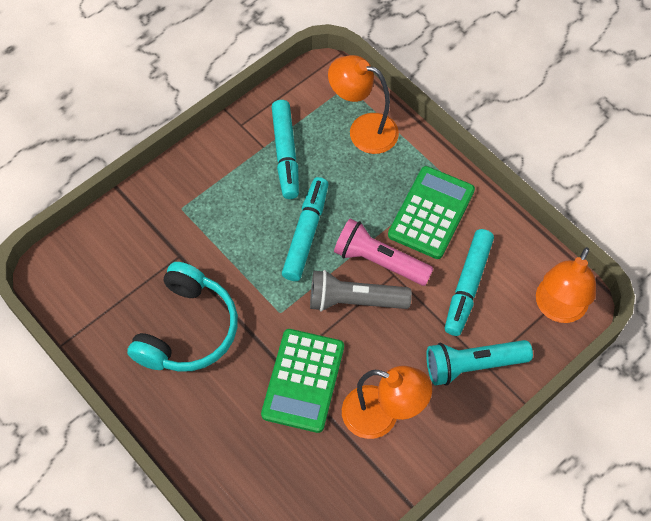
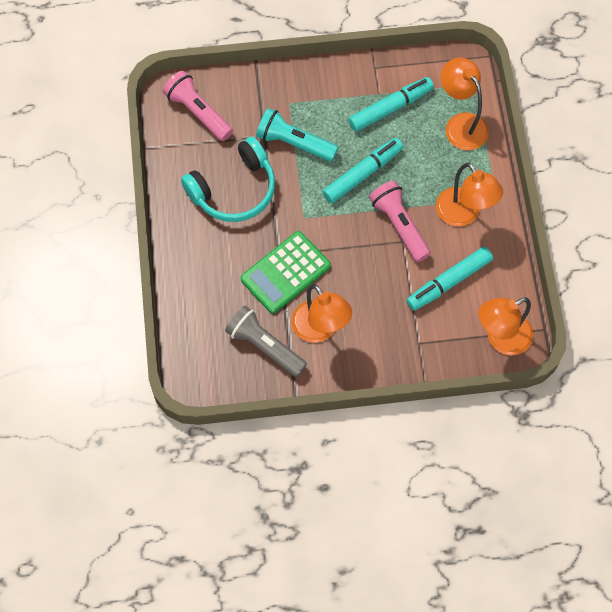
camera: 35 degrees right, 5 degrees up
(92, 273) = (198, 112): none -> pink flashlight
(285, 154) = (390, 108): turquoise marker -> turquoise marker turned 150 degrees counterclockwise
(354, 300) = (361, 241): grey flashlight -> grey flashlight (265, 346)
(431, 213) = (463, 214): green calculator -> orange lamp
(473, 365) = (409, 337): turquoise flashlight -> turquoise flashlight (294, 143)

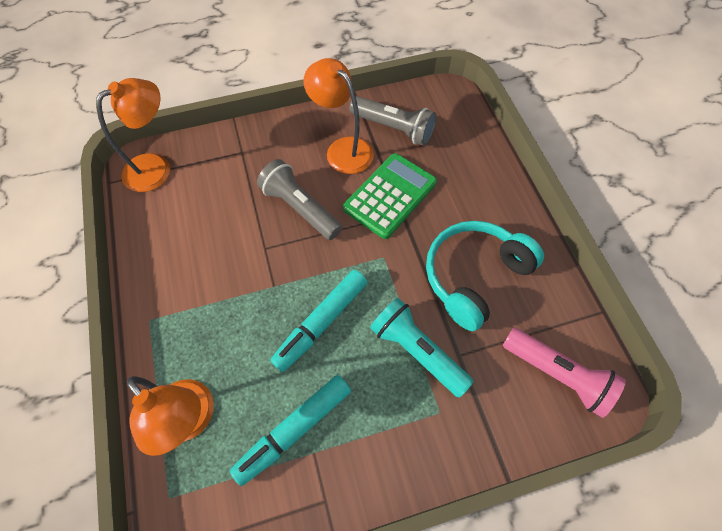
camera: 170 degrees right, 5 degrees down
(294, 143) = (417, 351): turquoise flashlight -> turquoise flashlight turned 150 degrees counterclockwise
(368, 273) = (300, 208): none -> grey flashlight
(399, 225) = (269, 265): pink flashlight -> none
(448, 282) = (210, 213): turquoise marker -> none
(463, 214) = (191, 291): orange lamp -> none

